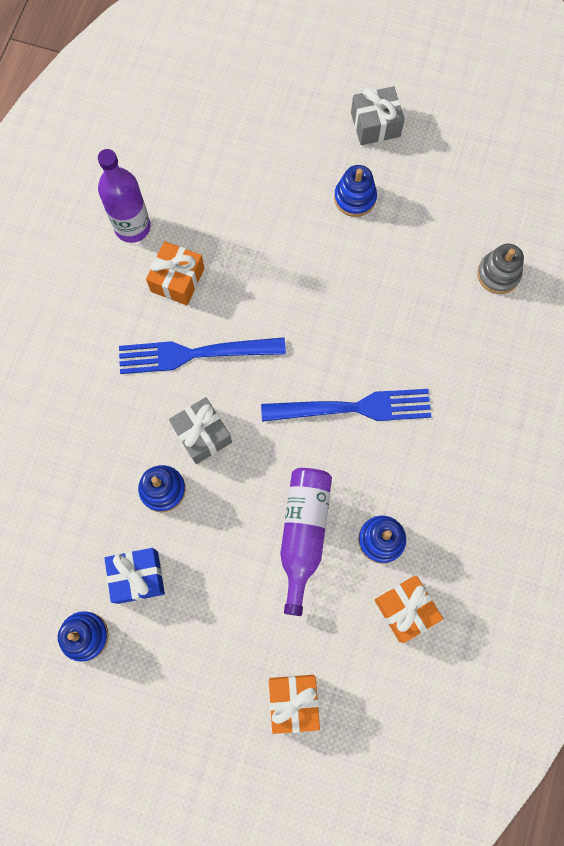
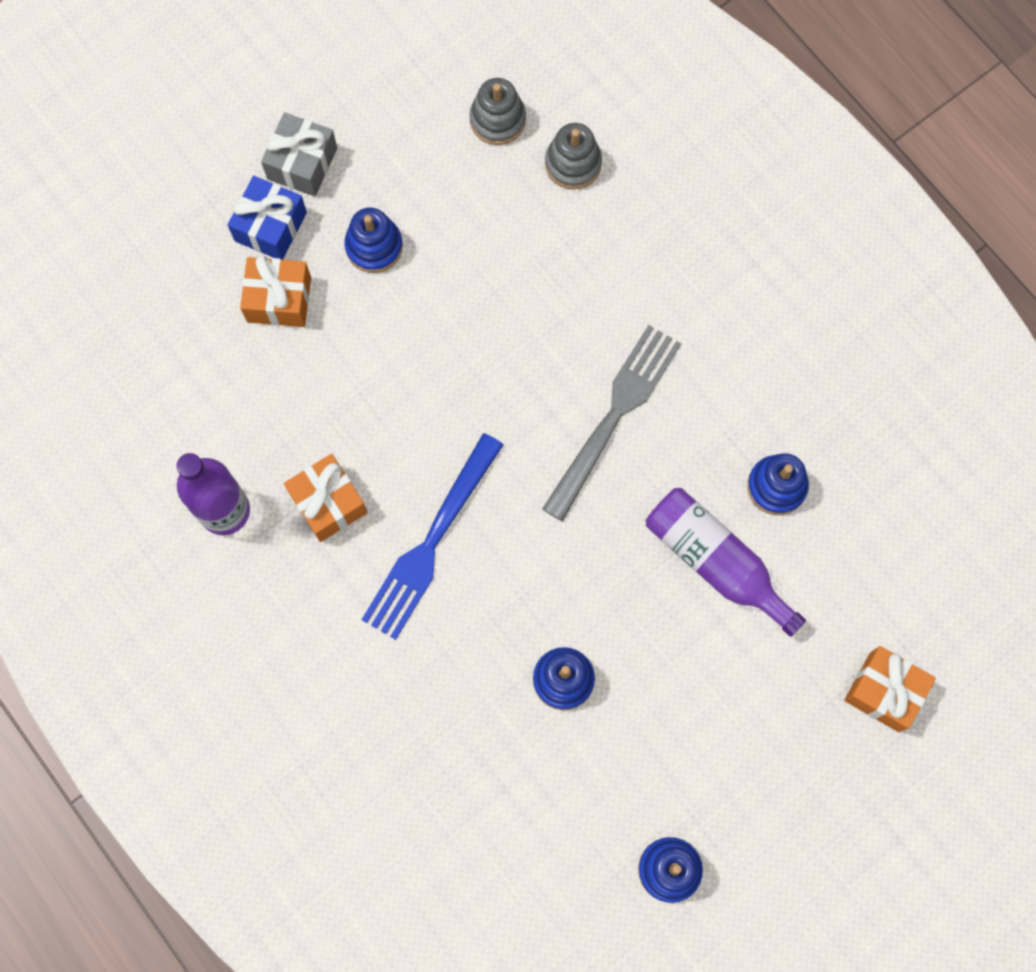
camera: 55 degrees left, 0 degrees up
(137, 577) = (643, 770): blue gift -> blue gift (270, 226)
(202, 434) = (531, 595): grey gift -> none
(354, 407) = (614, 415): blue fork -> grey fork
(405, 609) = (865, 513): orange gift -> orange gift (279, 299)
(491, 212) = (497, 120): none -> grey stacking toy

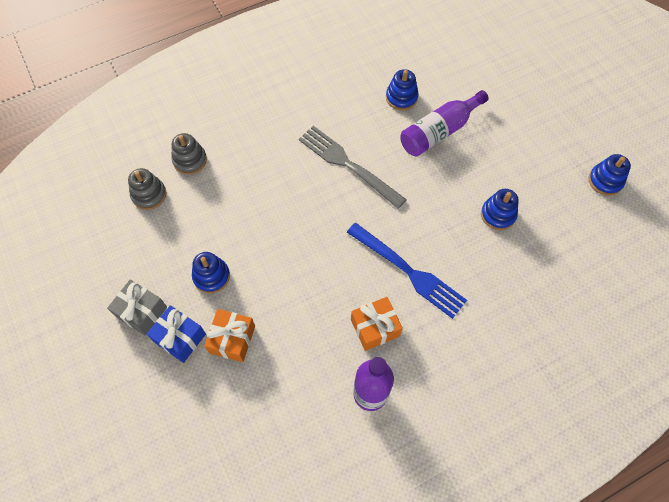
camera: 80 degrees left, 10 degrees down
(884, 692) = (515, 72): orange gift -> none

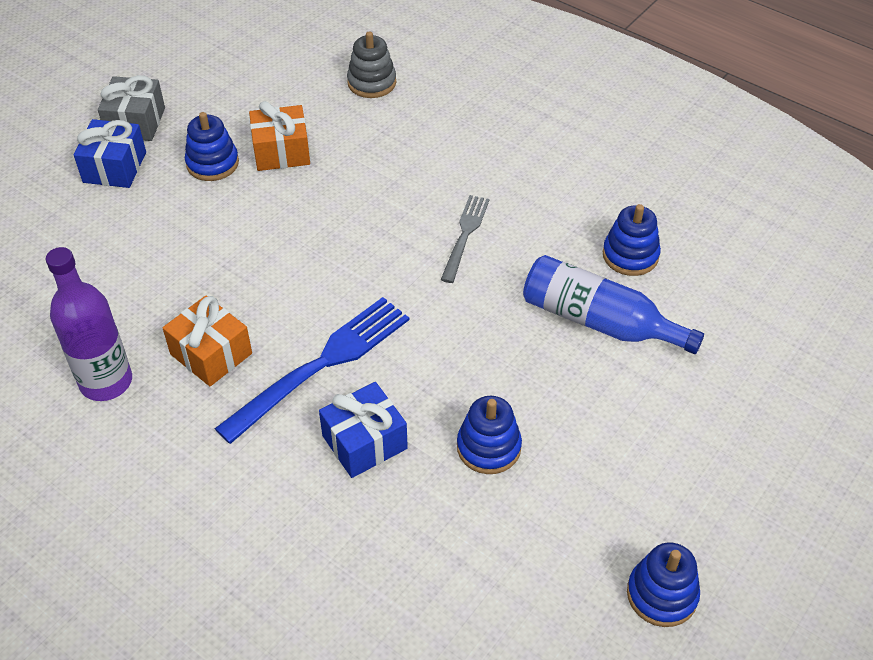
camera: 65 degrees right, 15 degrees down
(149, 195) = (300, 68): grey stacking toy -> none
(232, 339) = (132, 214): orange gift -> orange gift (281, 152)
(347, 164) = (465, 234): grey fork -> grey fork, size x0.58
(409, 272) = (322, 364): blue fork -> blue fork turned 150 degrees counterclockwise
(439, 131) = (599, 321): purple bottle -> blue bottle
(471, 270) = (364, 442): none -> blue gift

